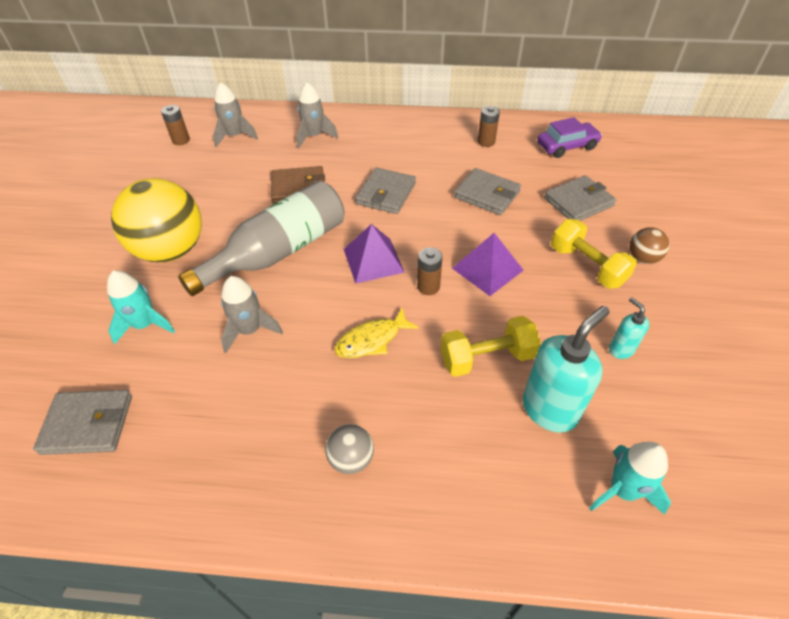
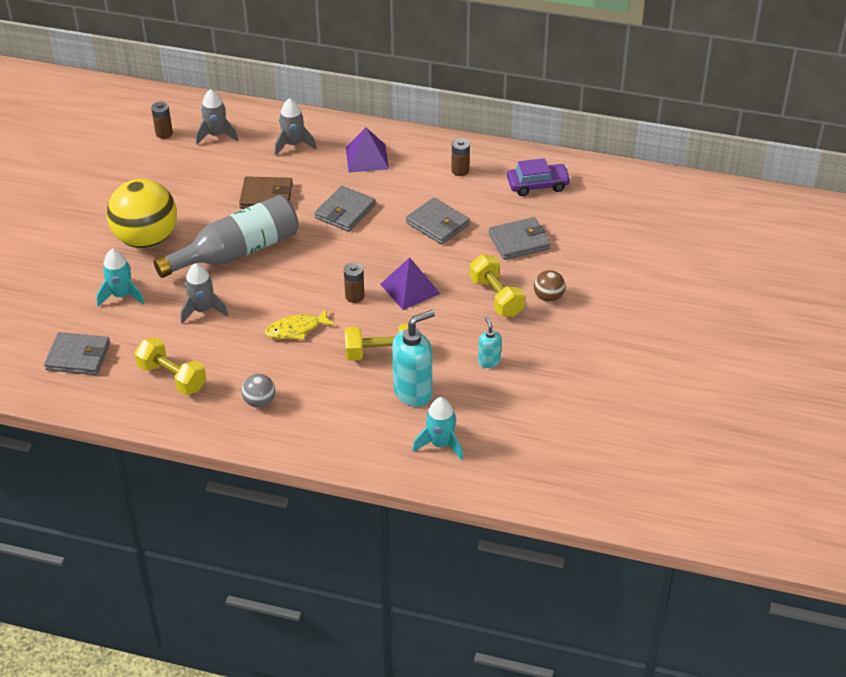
camera: 10 degrees right, 5 degrees down
(222, 438) = (172, 377): none -> yellow dumbbell
(373, 260) = (315, 269): purple pyramid -> purple pyramid (367, 158)

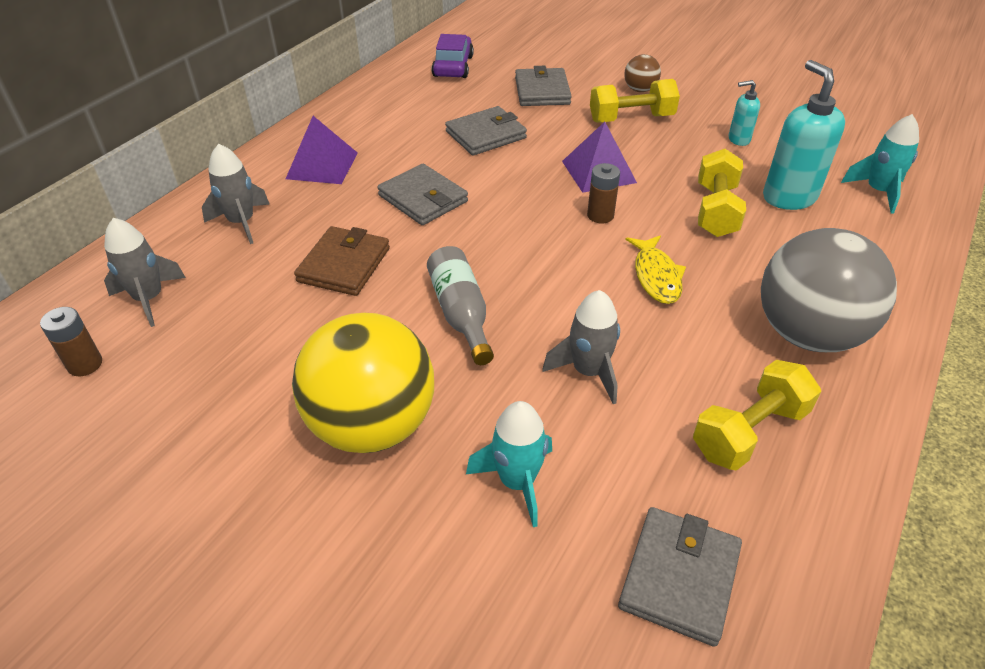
camera: 75 degrees left, 0 degrees up
(237, 252) = (461, 313): grey bottle -> grey bottle, size x0.59
(259, 402) = (807, 334): grey ball -> grey ball, size x2.26
(460, 171) = (396, 106): brown battery -> none

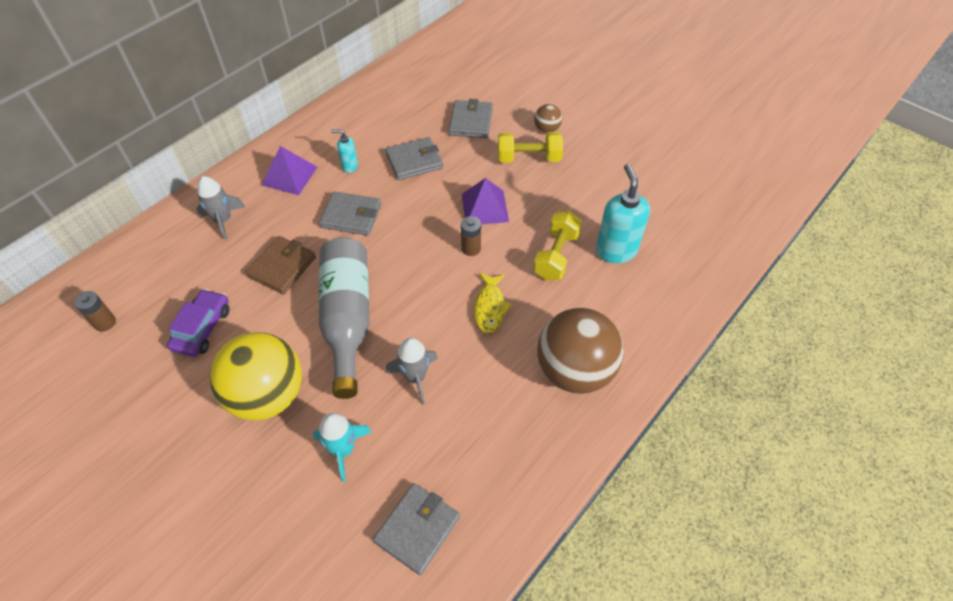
camera: 10 degrees right, 10 degrees up
(149, 299) = (152, 277): grey rocket -> none
(423, 198) = (351, 216): grey wallet -> grey wallet turned 45 degrees counterclockwise
(453, 66) = (411, 87): purple car -> purple car (202, 328)
(461, 313) = (347, 319): grey bottle -> grey bottle, size x1.70
(738, 139) = (602, 190): turquoise soap dispenser -> turquoise soap dispenser (349, 166)
(749, 432) = (502, 439): yellow dumbbell -> none
(807, 334) = (574, 371): grey ball -> brown ball
(878, 192) = (686, 254): turquoise rocket -> none

